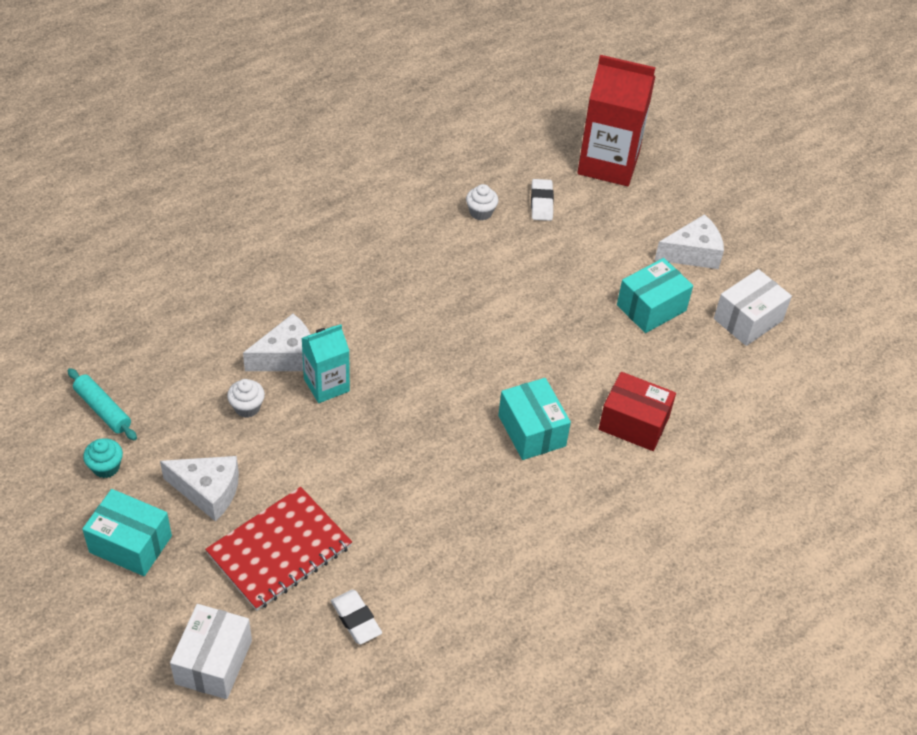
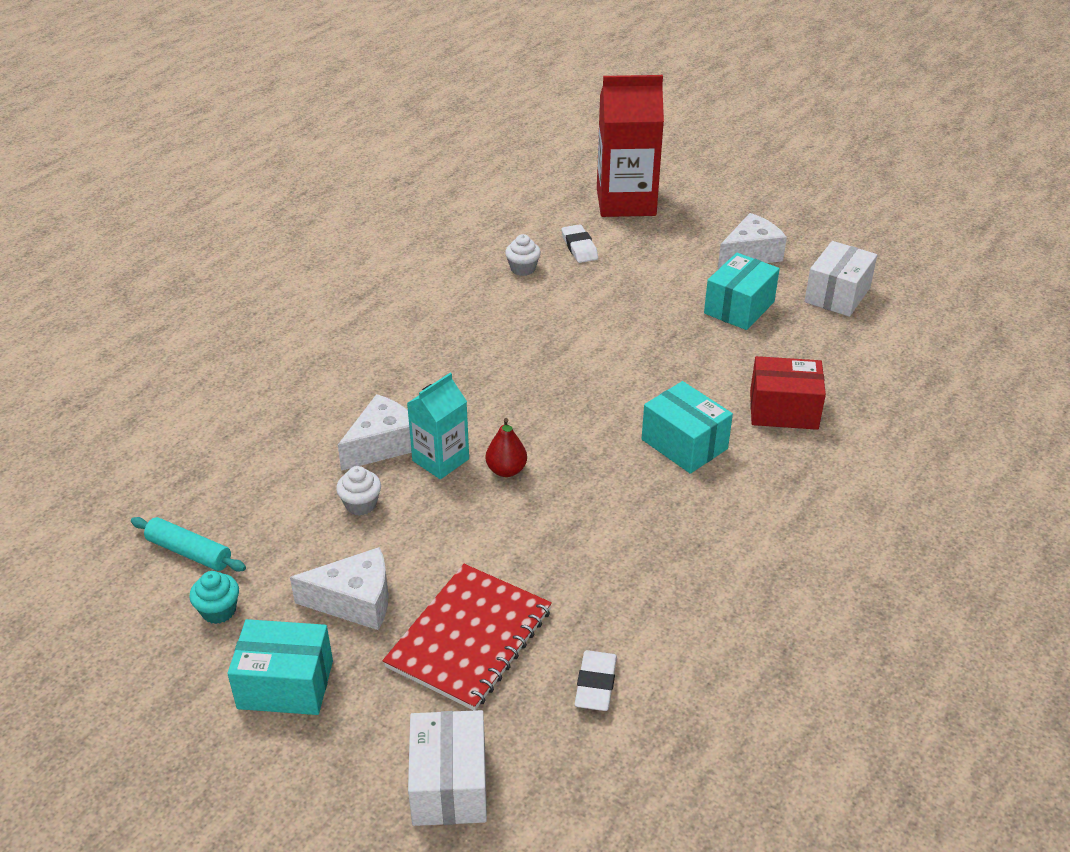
camera: 15 degrees left, 10 degrees down
(356, 619) = (595, 684): white eraser -> white eraser turned 60 degrees clockwise
(374, 411) = (506, 470): none -> red pear

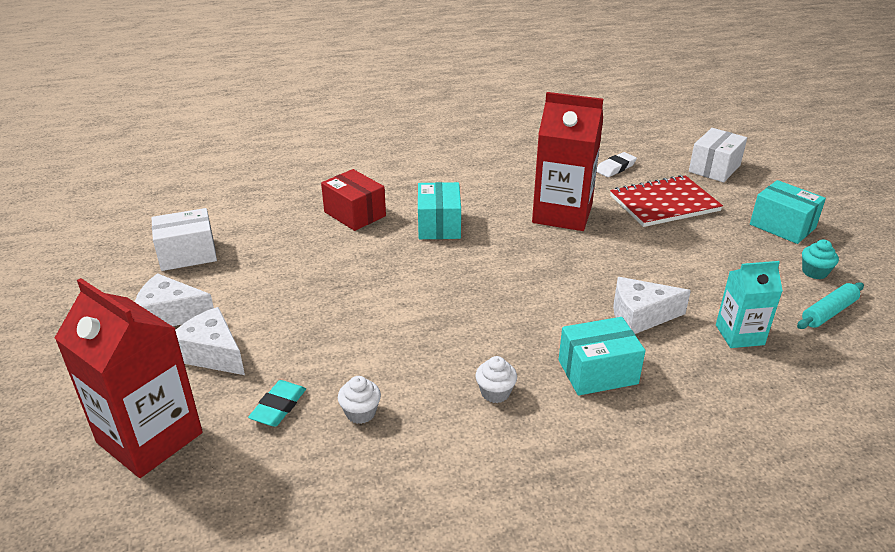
camera: 140 degrees left, 5 degrees down
(189, 552) = (828, 312): turquoise rolling pin -> turquoise rolling pin turned 75 degrees clockwise
(355, 601) = (720, 242): white cheese -> white cheese (212, 354)
(361, 504) = (684, 286): white cupcake -> white cupcake (495, 392)
(440, 460) = (605, 287): turquoise carton -> turquoise carton (739, 335)
(506, 470) = (566, 261): red pear -> none
(576, 539) = (562, 214): none -> red carton
(579, 247) = (278, 407): white eraser -> turquoise eraser
(739, 307) = (262, 280): turquoise box -> turquoise box (597, 372)

